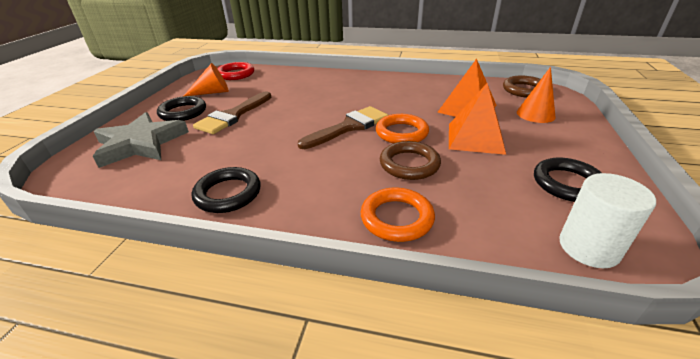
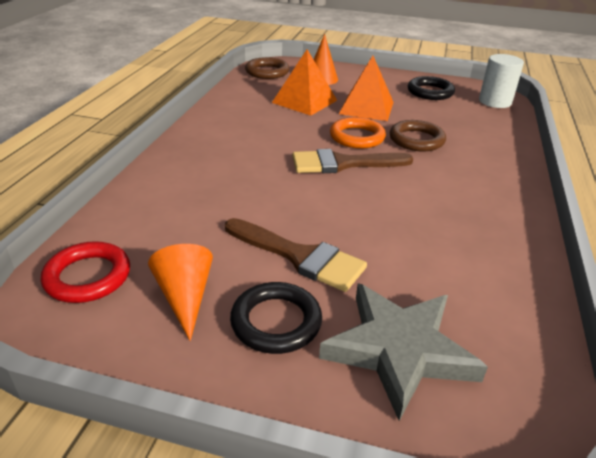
camera: 90 degrees left, 0 degrees up
(228, 194) = (497, 238): black ring -> none
(349, 127) = (342, 164): brown brush -> brown brush turned 60 degrees counterclockwise
(396, 218) = (494, 153): orange ring -> none

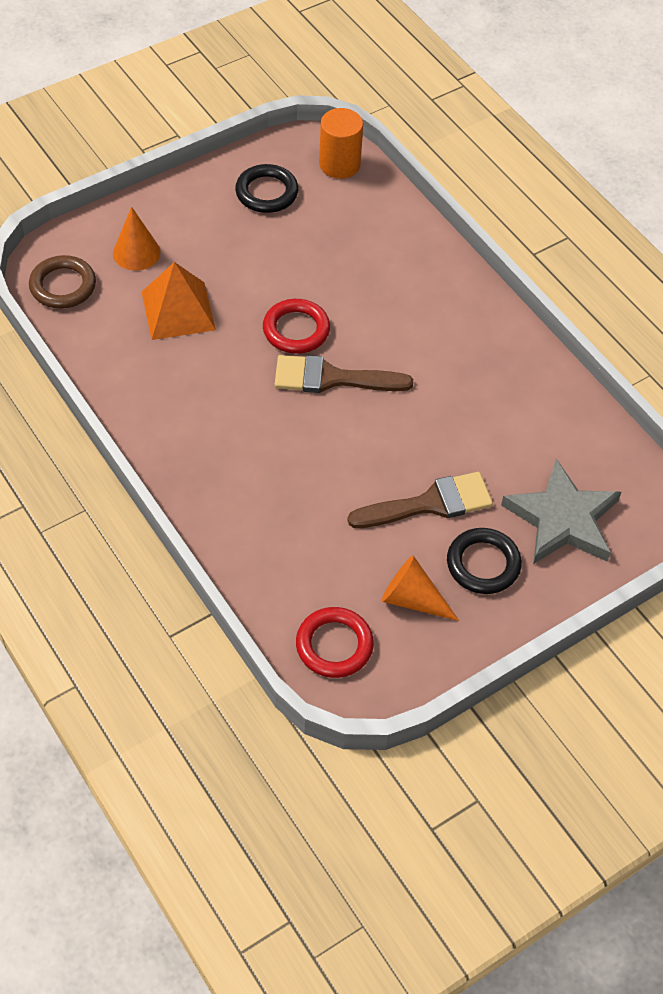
camera: 50 degrees left, 20 degrees up
(342, 164) = (331, 378): brown brush -> brown brush turned 60 degrees clockwise
(357, 137) = (296, 330): orange ring -> red ring
(366, 108) = (246, 273): orange pyramid -> none
(416, 140) = (345, 291): brown ring -> none
(495, 102) = (339, 164): white cylinder -> orange cylinder

